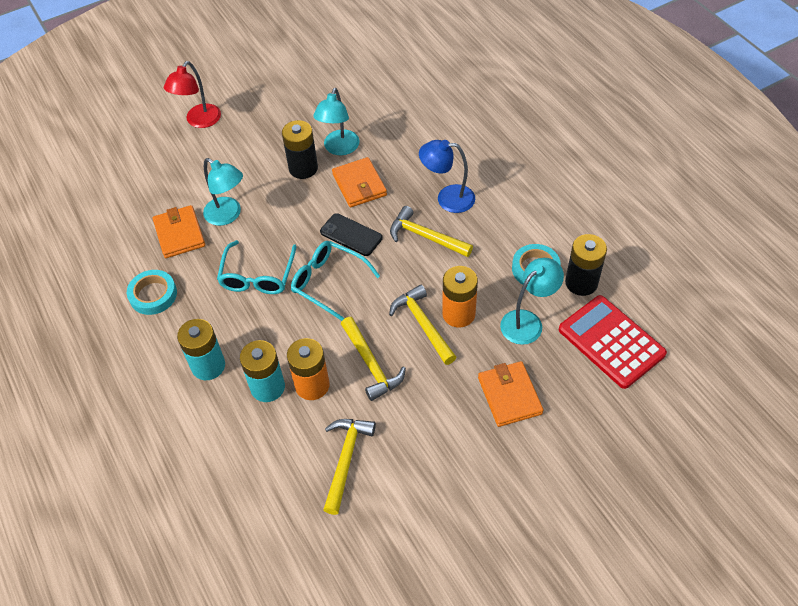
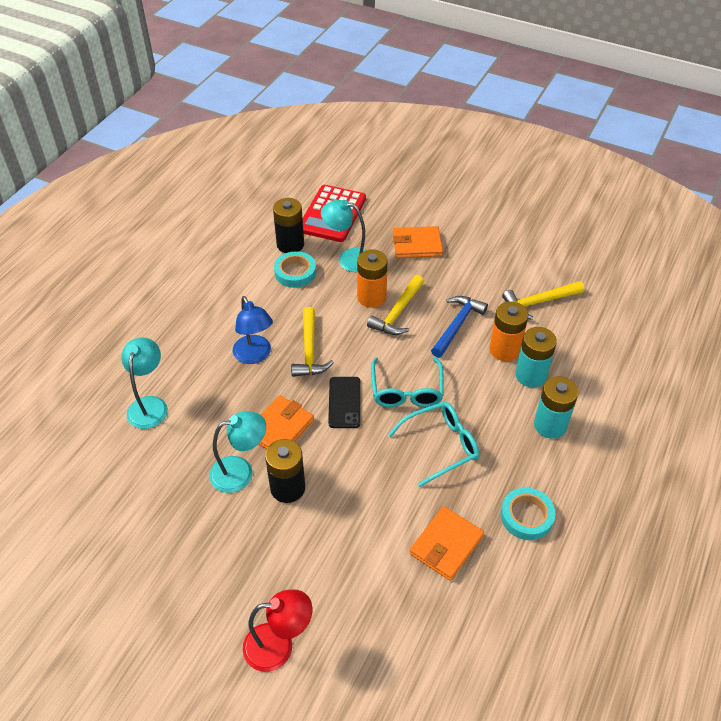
camera: 125 degrees left, 5 degrees down
(228, 215) = (392, 516): turquoise lamp -> turquoise lamp (149, 405)
(371, 364) = (457, 325): yellow hammer -> blue hammer
(509, 395) = (417, 245): orange wallet -> orange wallet turned 45 degrees clockwise

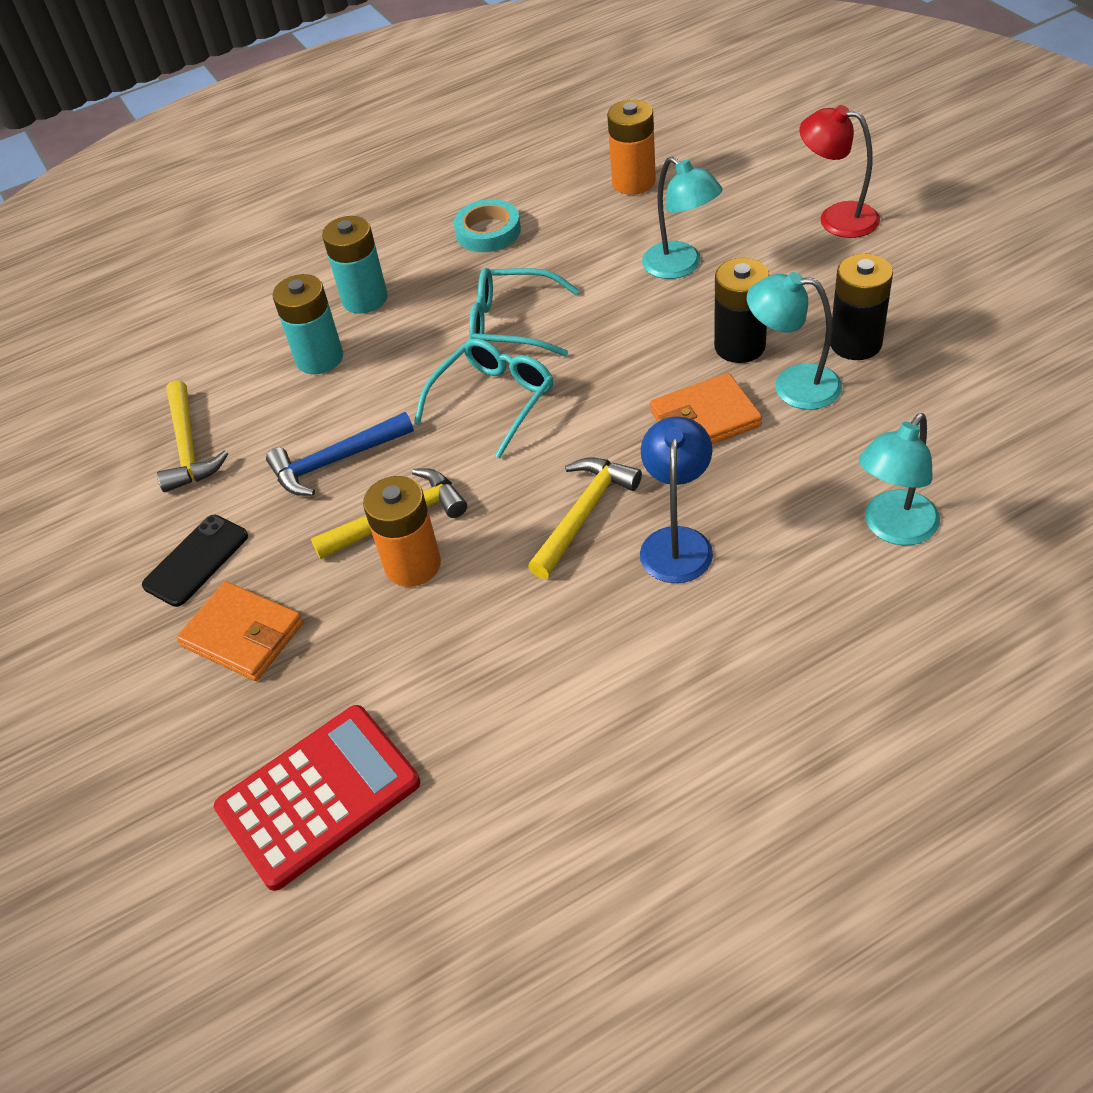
camera: 140 degrees left, 0 degrees up
(290, 244) = (460, 754): black battery -> black battery (855, 343)
(295, 272) = (500, 678): turquoise tape -> none
(344, 402) = (590, 418): black phone -> black phone (196, 560)
(348, 259) = (383, 663): turquoise lamp -> turquoise lamp (681, 266)
(446, 545) = (596, 237): orange wallet -> none
(504, 350) = (313, 401): orange battery -> orange battery (633, 182)
(539, 302) = (188, 447): yellow hammer -> yellow hammer turned 60 degrees clockwise

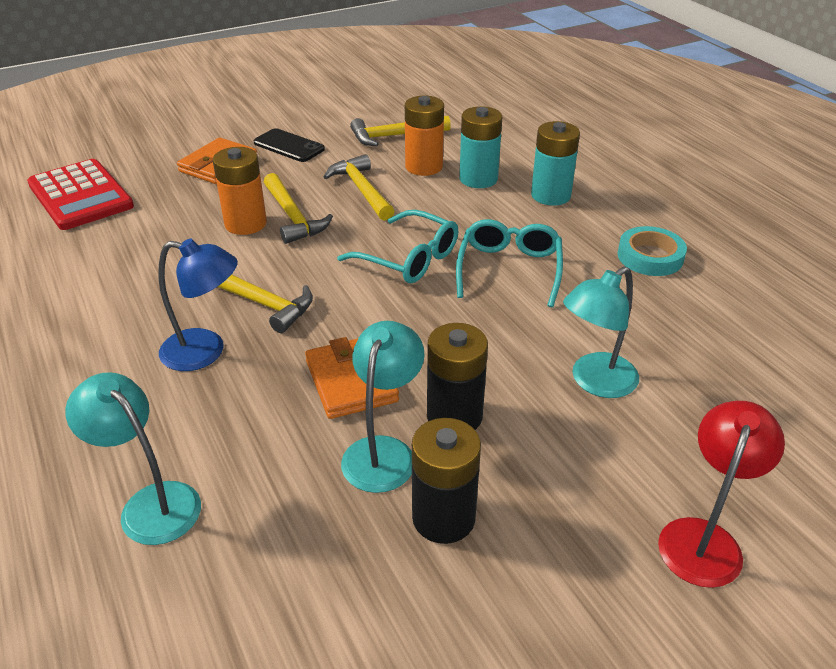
camera: 85 degrees right, 10 degrees down
(336, 461) = (362, 190): blue hammer -> yellow hammer
(633, 182) = (754, 356): orange battery -> orange battery (424, 167)

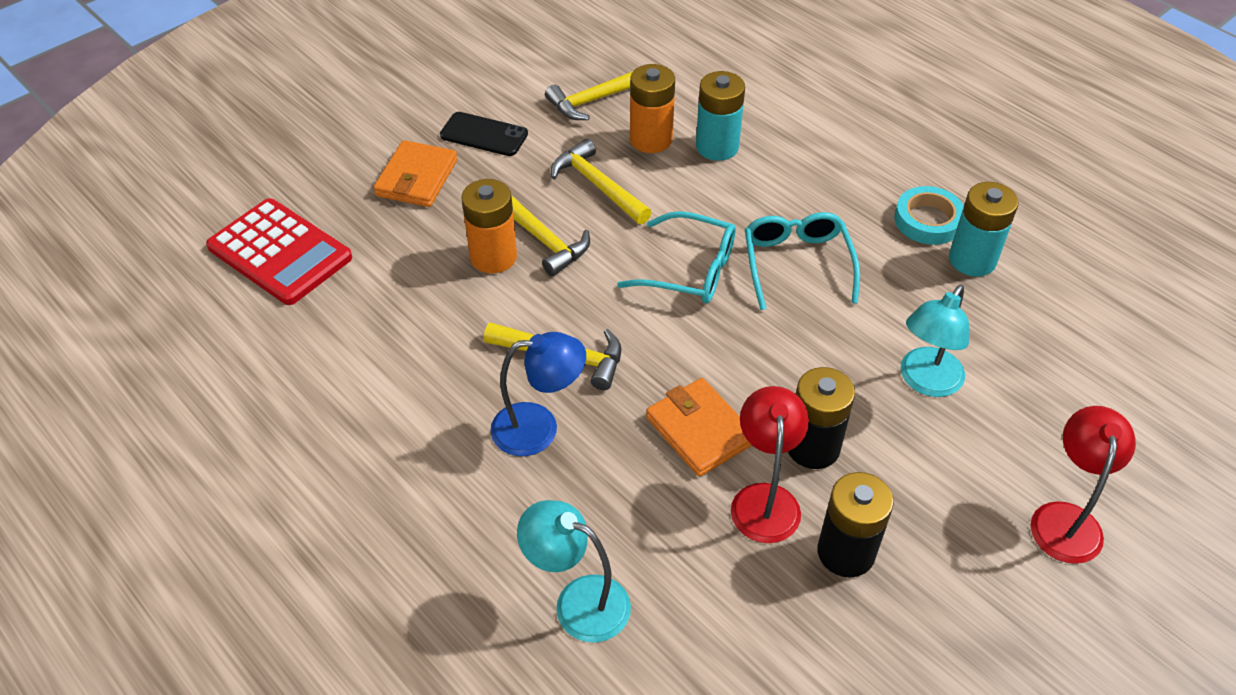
camera: 15 degrees left, 10 degrees up
(383, 451) = (764, 499): turquoise lamp -> red lamp
(550, 195) = (802, 156): turquoise battery -> turquoise battery (972, 260)

